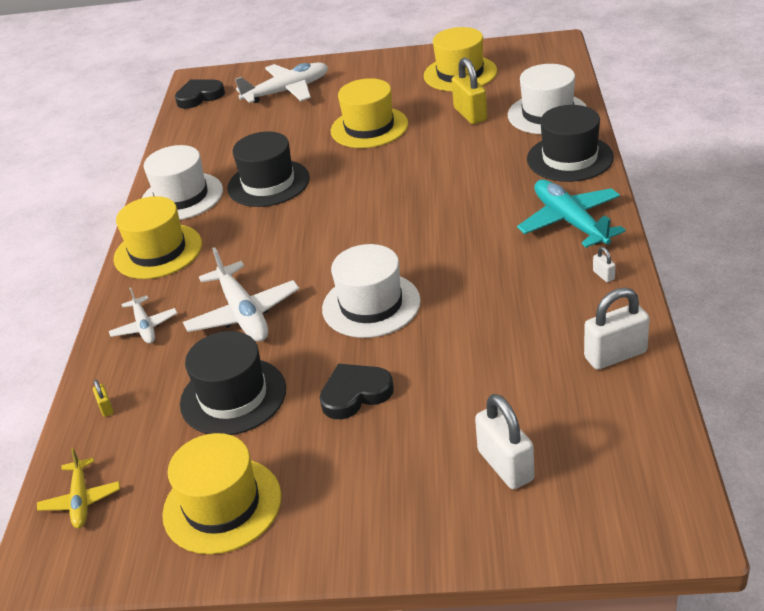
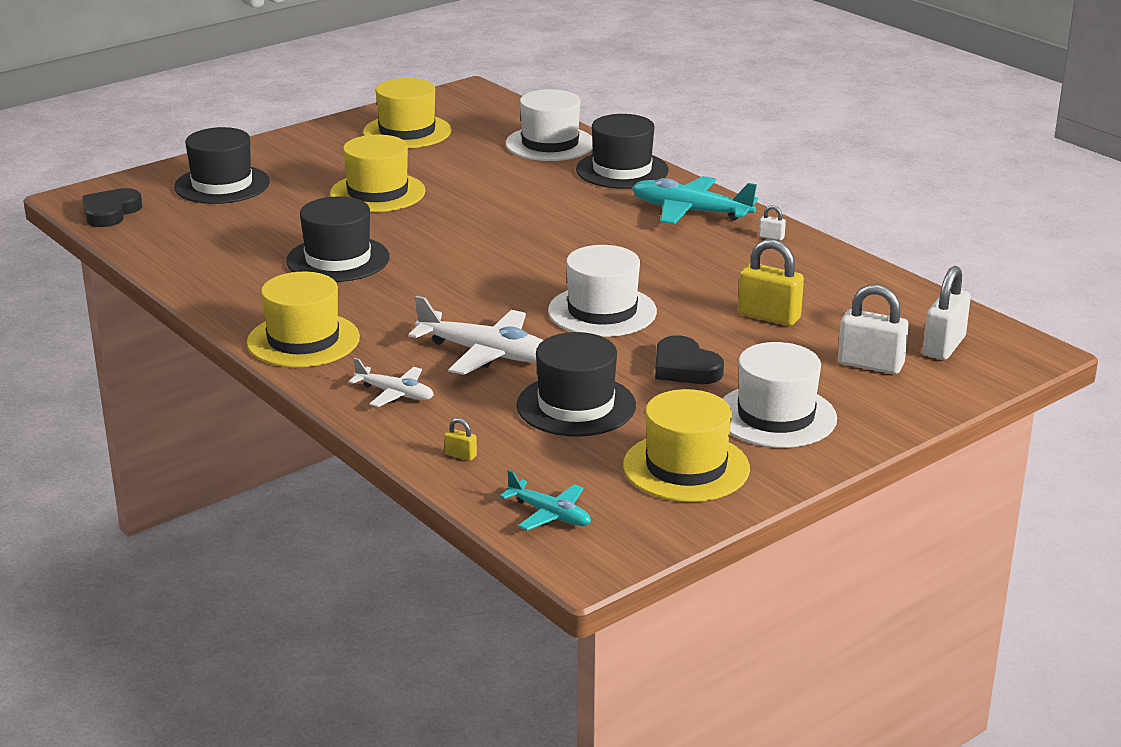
camera: 45 degrees left, 10 degrees down
(81, 500) = (549, 514): yellow plane -> turquoise plane
(182, 197) = (251, 294): white hat -> white hat (776, 416)
(287, 91) = (222, 185): white plane -> black hat
(355, 394) = (685, 367): black heart -> black heart turned 60 degrees counterclockwise
(470, 114) = (471, 160): yellow padlock -> yellow padlock (769, 316)
(615, 355) = (853, 280): white padlock -> white padlock (943, 346)

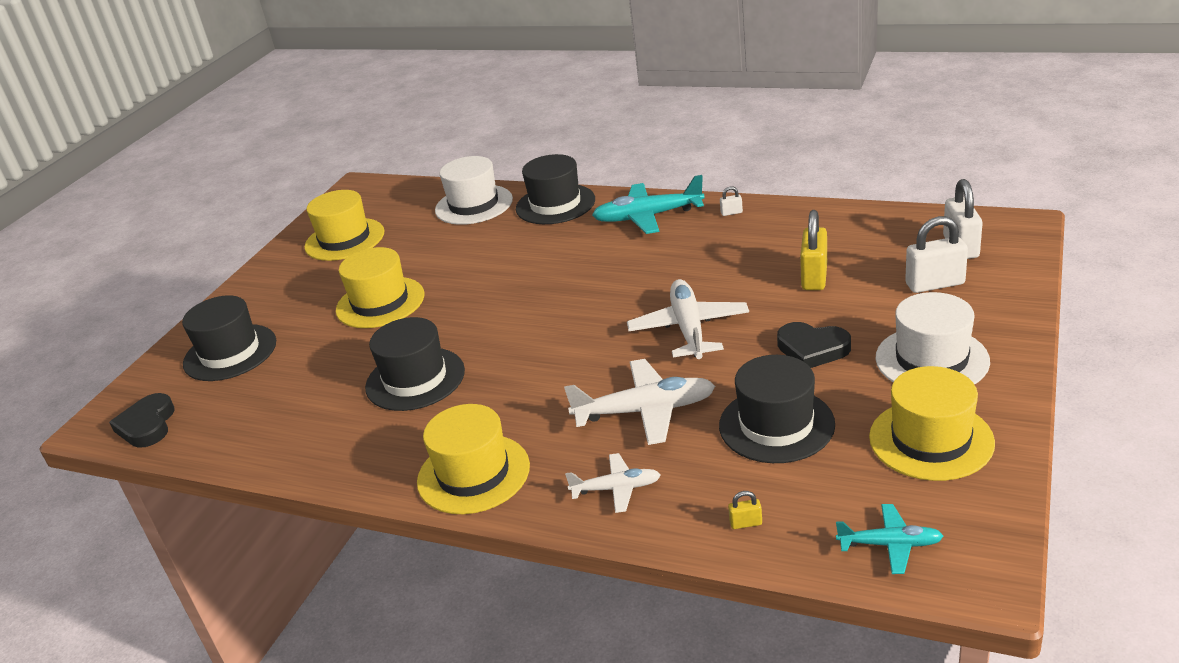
camera: 25 degrees left, 5 degrees up
(602, 311) = (688, 329): white hat -> white plane
(769, 316) = (814, 277): yellow padlock -> yellow padlock turned 75 degrees counterclockwise

